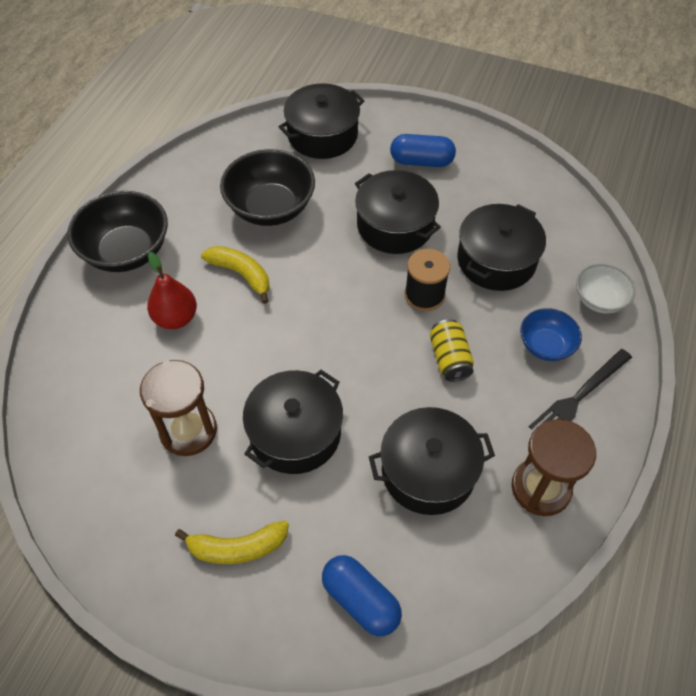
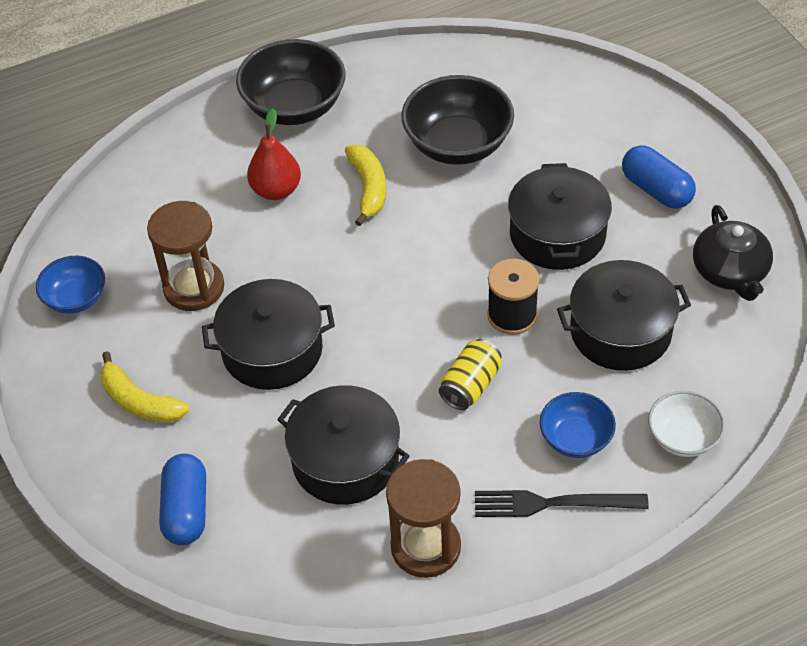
camera: 45 degrees right, 5 degrees down
(100, 508) = (76, 298): none -> blue bowl
(322, 135) = (584, 104): black pot -> none
(514, 184) = (730, 272): none -> black teapot

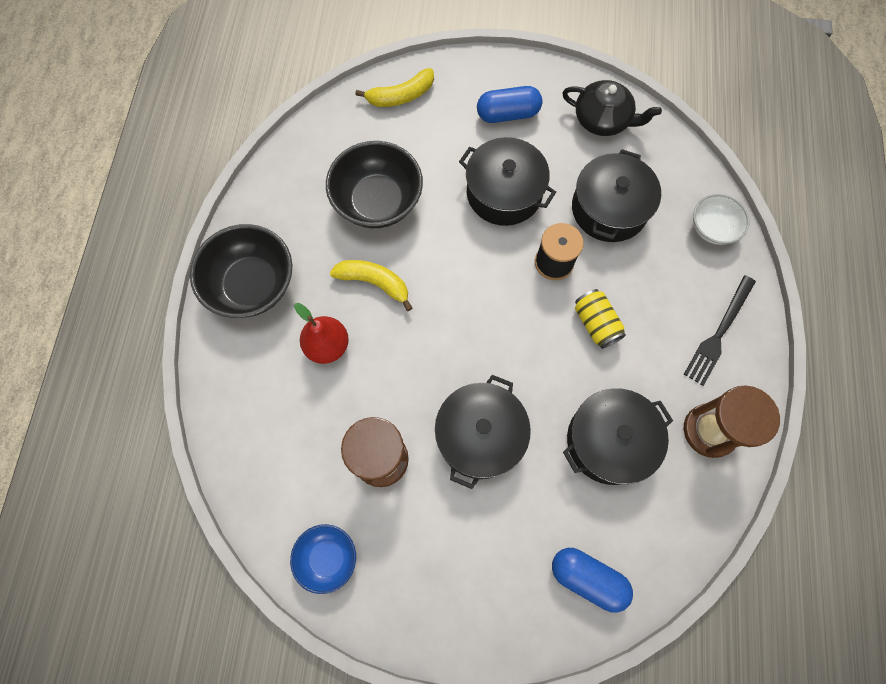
camera: 60 degrees left, 20 degrees up
(139, 401) = (465, 560): yellow banana -> yellow banana (401, 96)
(575, 439) = (677, 288): blue bowl -> none

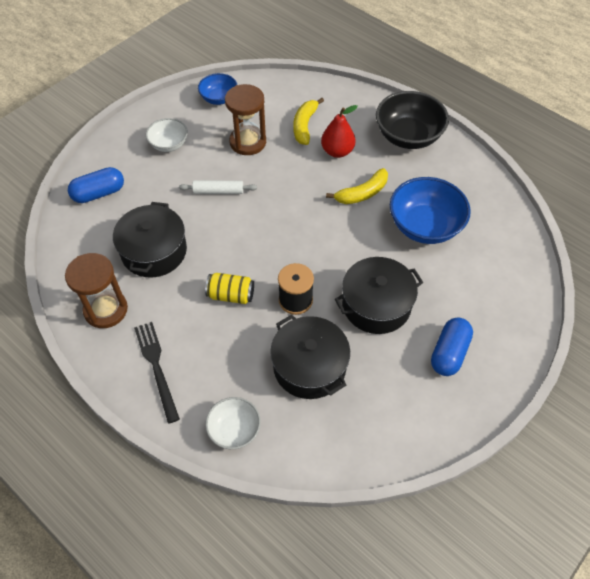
camera: 125 degrees right, 15 degrees down
(377, 201) = (425, 226): black bowl -> blue bowl
(401, 96) = (515, 290): yellow banana -> yellow banana (304, 126)
(452, 557) = (169, 144): none -> white bowl
(480, 435) = (218, 191): black pot -> white rolling pin
(602, 120) = (395, 422): black teapot -> none

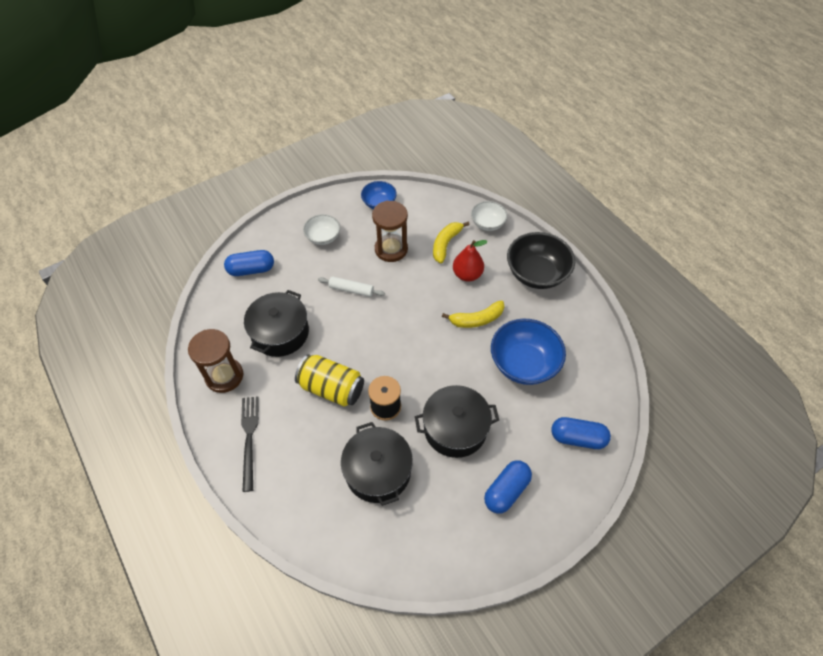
camera: 15 degrees right, 0 degrees up
(231, 295) = (331, 388): yellow can -> yellow can, size x1.53
(234, 430) = (295, 512): white bowl -> white bowl (487, 224)
(502, 285) = (577, 438): none -> blue capsule

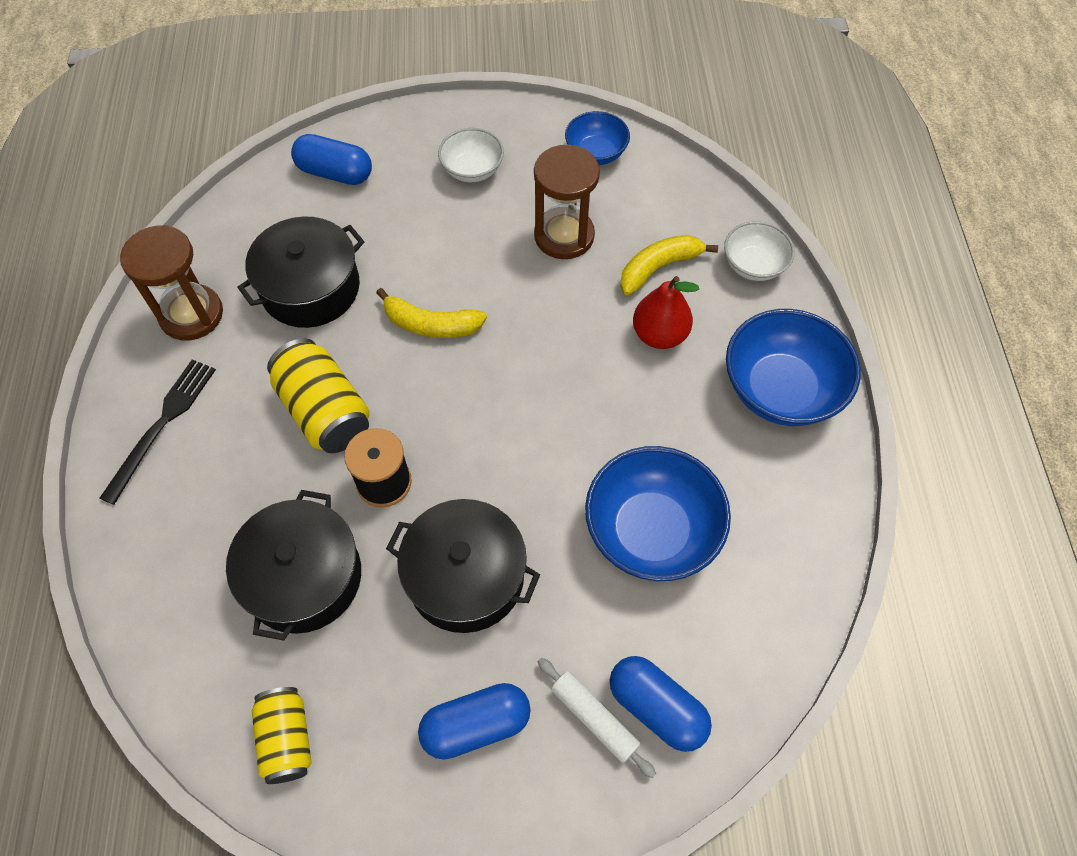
camera: 30 degrees right, 5 degrees up
(351, 290) = (458, 272): white rolling pin -> white rolling pin (594, 718)
(424, 548) = (287, 739): none -> yellow can
(476, 319) = (623, 417): yellow banana -> yellow banana (431, 325)
(536, 274) = (781, 389): black bowl -> blue bowl

